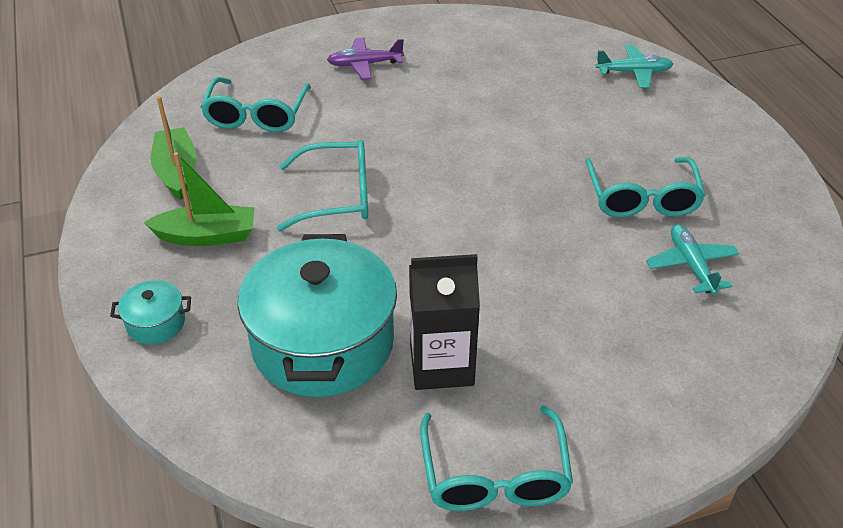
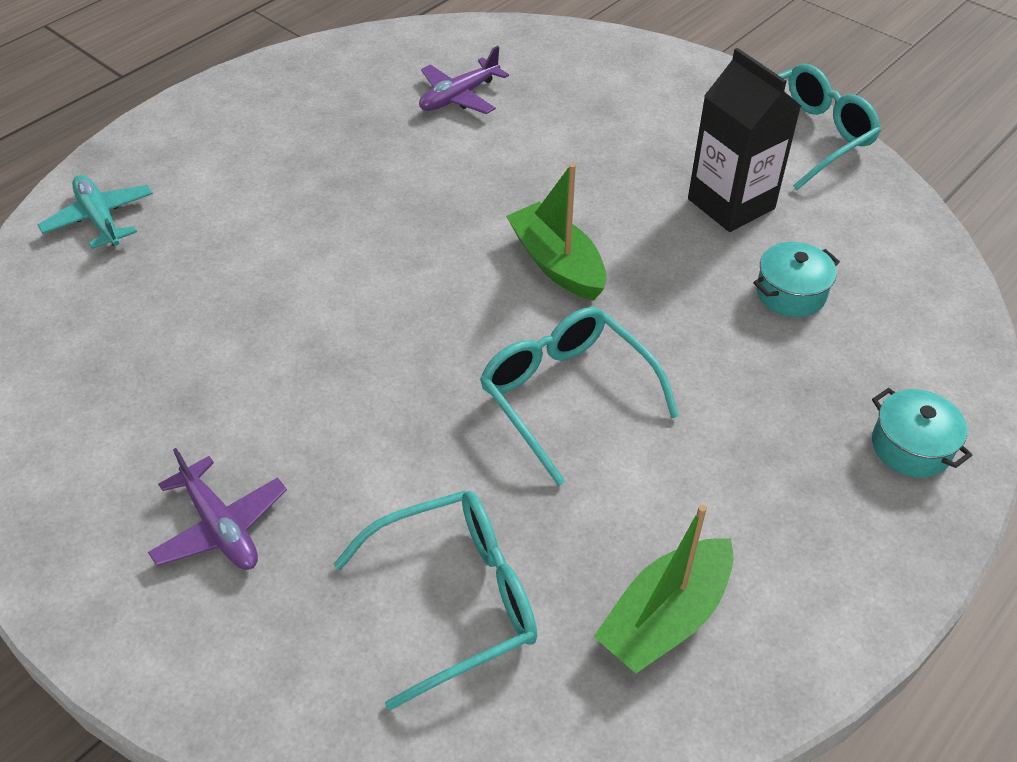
camera: 120 degrees left, 5 degrees up
(207, 236) = (748, 488): green boat -> green boat (557, 264)
(323, 343) = (790, 293): turquoise pot -> turquoise pot, size x0.42
(642, 198) = (376, 149): turquoise glasses -> none
(691, 265) = (459, 97): turquoise plane -> purple plane

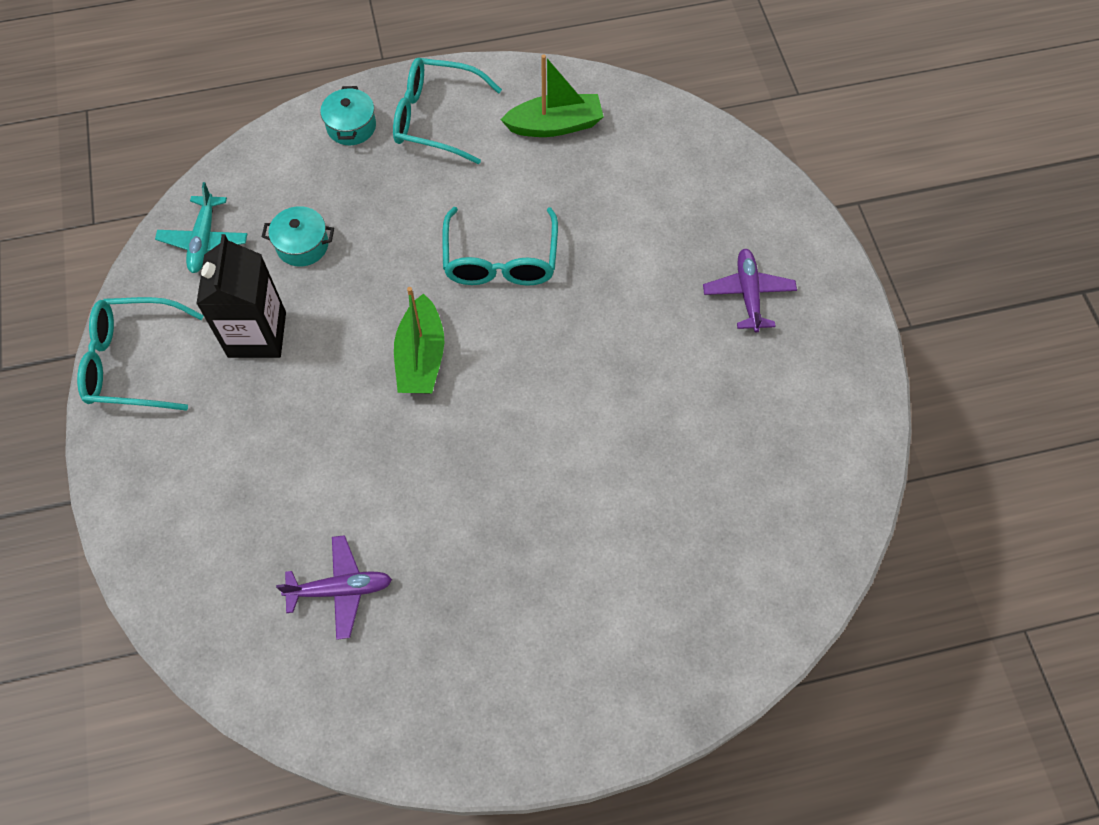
camera: 145 degrees left, 15 degrees up
(100, 219) = (724, 620): turquoise plane -> turquoise plane (204, 240)
(456, 599) = (647, 187): turquoise glasses -> turquoise glasses (435, 118)

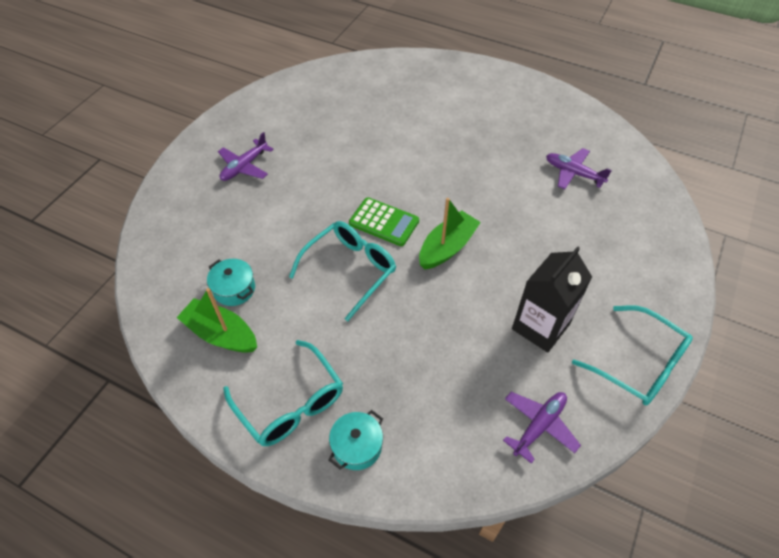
camera: 140 degrees left, 10 degrees down
(204, 240) = (539, 426): turquoise plane -> purple plane
(302, 245) = (468, 369): turquoise pot -> turquoise pot (234, 289)
(518, 338) = (384, 222): none -> green calculator

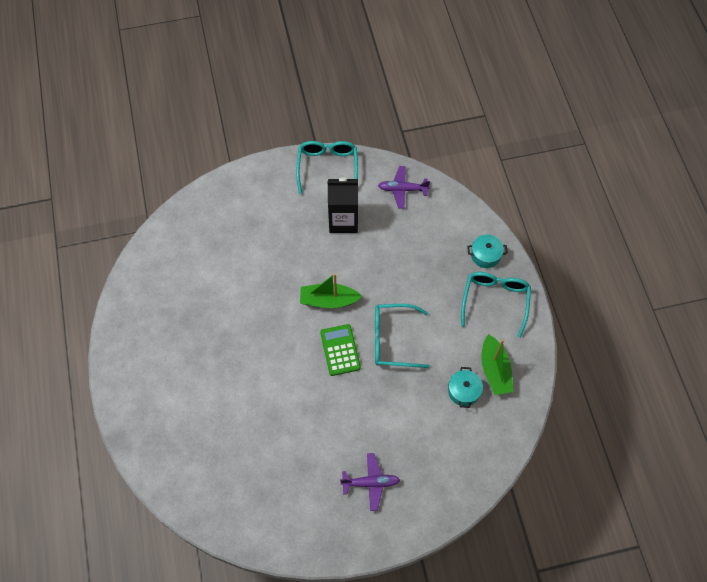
camera: 130 degrees left, 10 degrees up
(573, 173) = (200, 270): purple plane -> none

